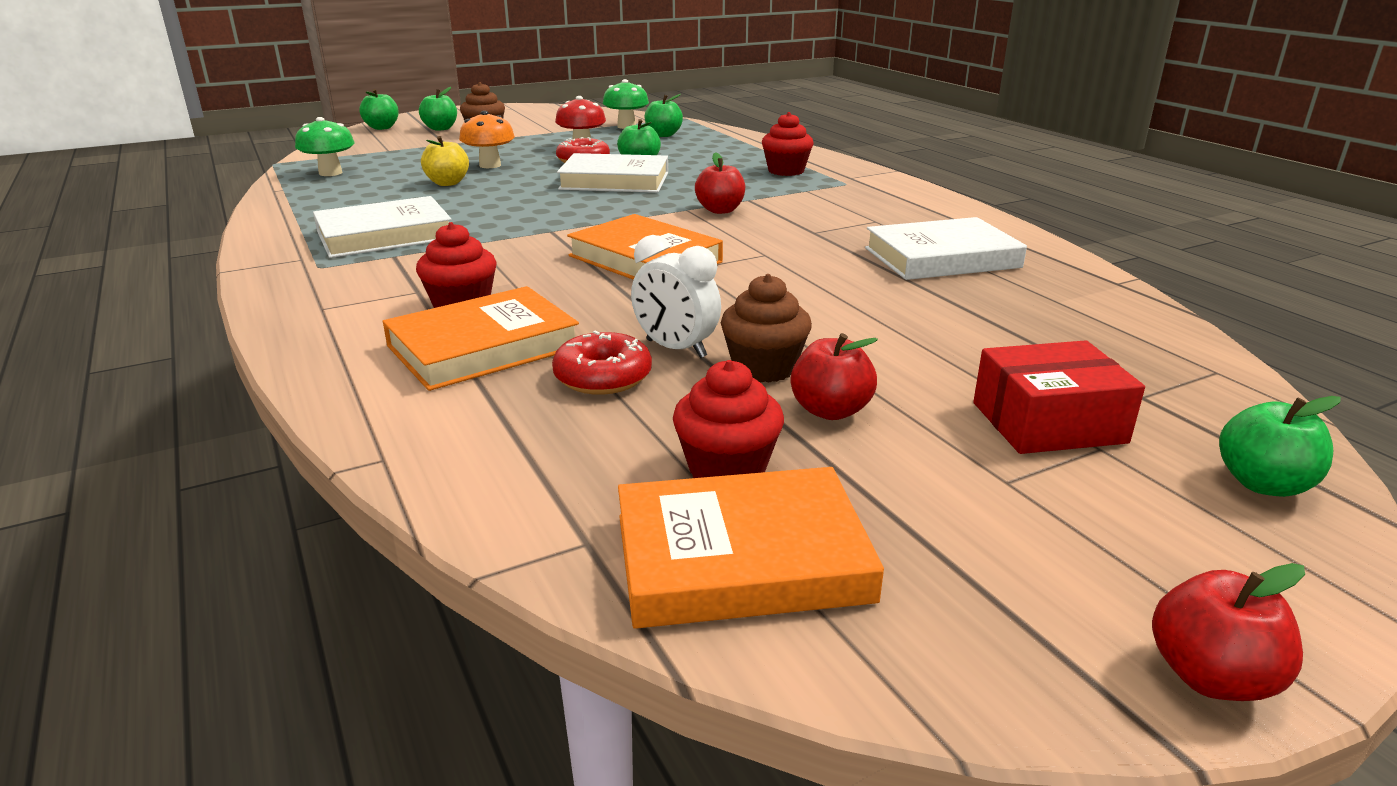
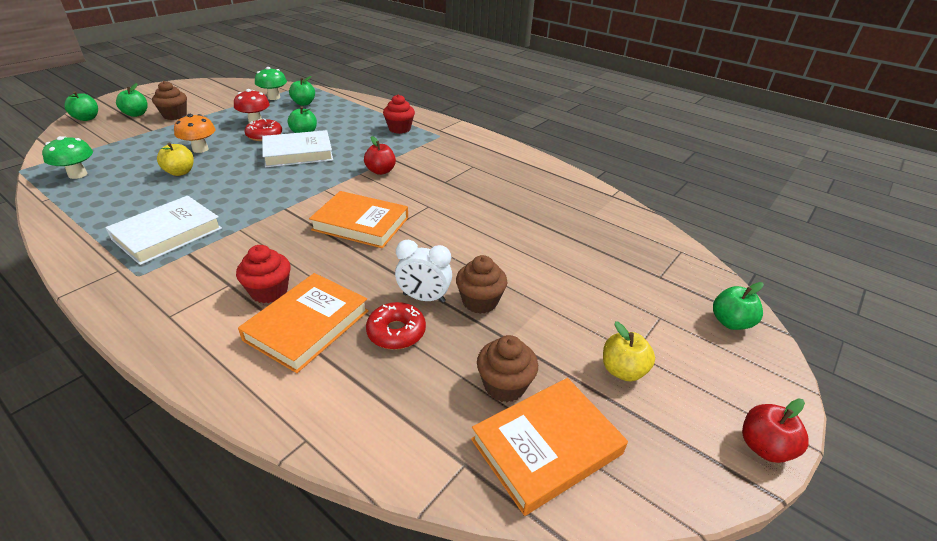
camera: 25 degrees left, 10 degrees up
(727, 469) = (504, 385): red cupcake -> brown cupcake
(830, 410) = (530, 325): red apple -> none
(941, 257) = (522, 191): white book -> none
(965, 499) = (622, 370): none -> yellow apple
(1048, 422) = (631, 306): red box -> none

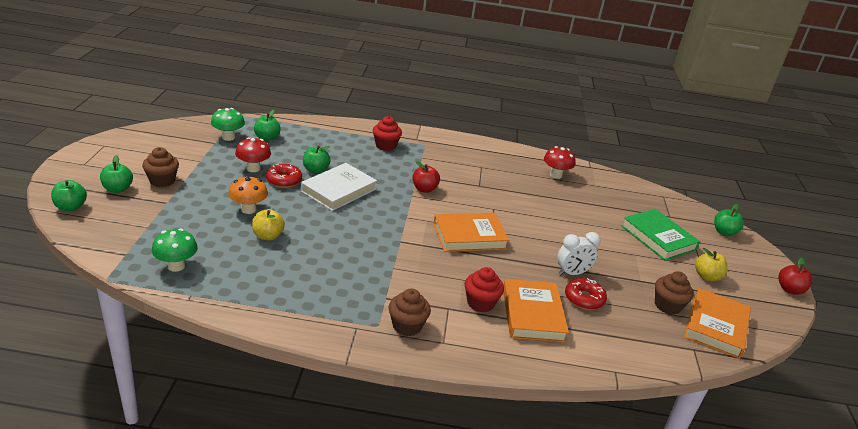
camera: 35 degrees left, 5 degrees down
(167, 234) = (347, 289): white book -> none
(480, 301) = (603, 264): brown cupcake -> brown cupcake (407, 326)
(552, 193) = (555, 175): none -> red mushroom
(606, 296) = (658, 238): none -> green book

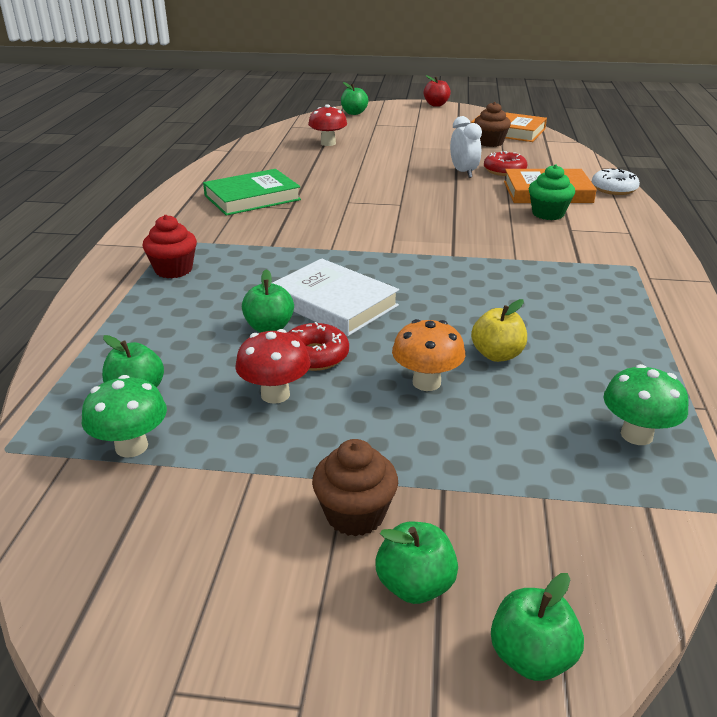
camera: 85 degrees left, 0 degrees up
(407, 326) = (620, 250): brown cupcake -> none
(424, 189) = (311, 240): red apple -> none
(469, 236) = (419, 216): orange book -> none
(480, 303) = (548, 214): red cupcake -> green cupcake
(550, 362) = (614, 189): none -> white donut
(555, 175) = (254, 167): red mushroom -> red mushroom (328, 143)
(658, 238) = (376, 136): green book -> green book (252, 198)
(707, 276) = (434, 126): yellow apple -> none

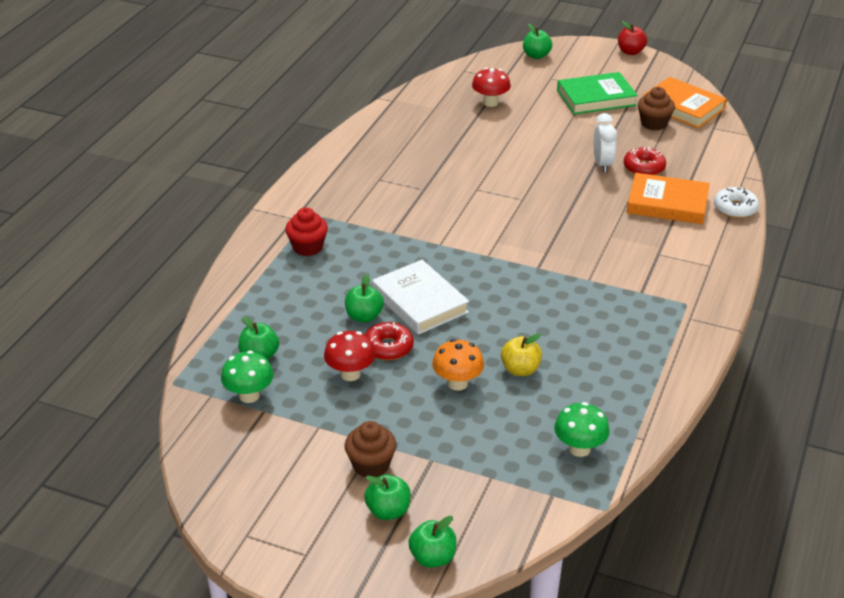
camera: 15 degrees right, 5 degrees up
(252, 198) = (394, 171): green book -> green book (596, 98)
(548, 214) = (650, 231): green cupcake -> none

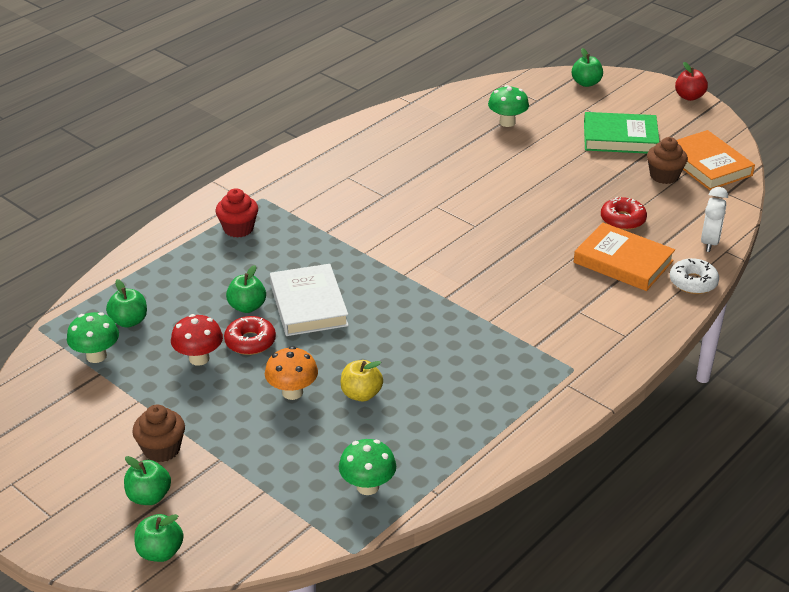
camera: 20 degrees right, 0 degrees up
(490, 102) = (507, 122): red mushroom -> green mushroom
(602, 164) = (581, 208): white clock -> white clock (709, 242)

